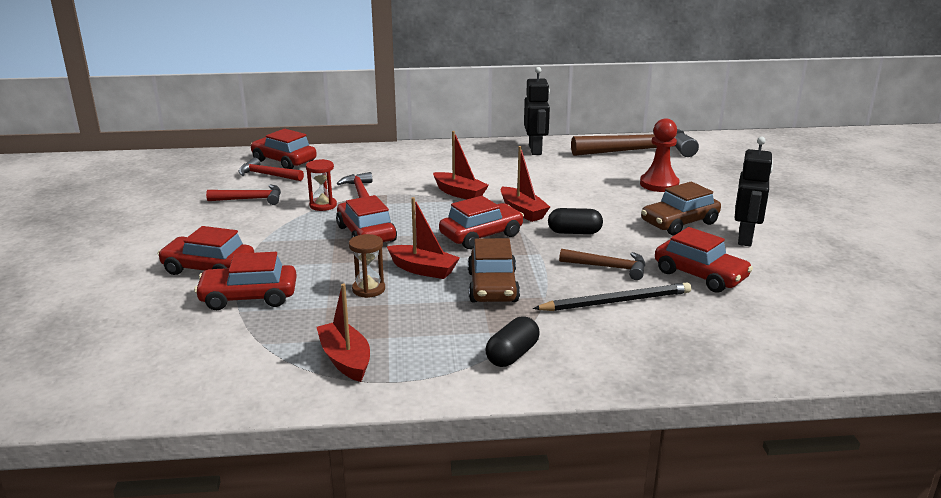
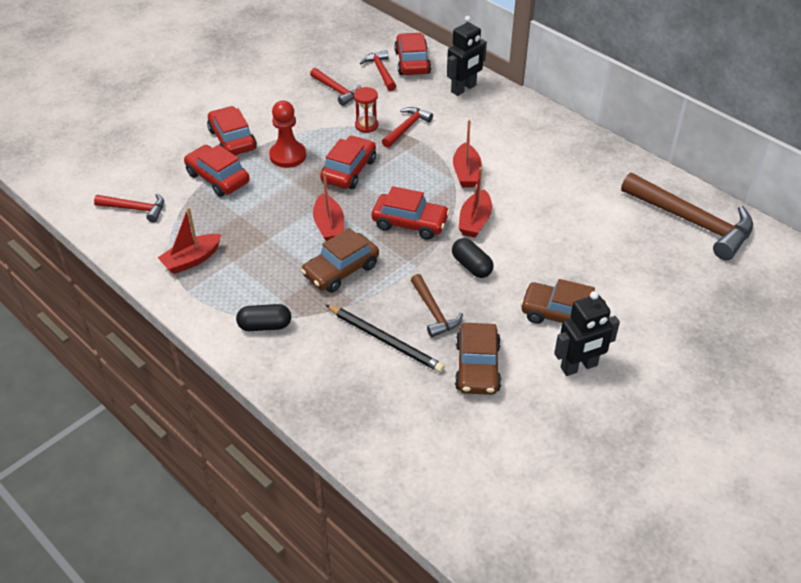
camera: 50 degrees right, 20 degrees up
(199, 364) = (135, 209): none -> red hammer
(345, 360) = (192, 260): red boat -> red boat turned 150 degrees counterclockwise
(368, 289) = (278, 218): brown hourglass -> none
(535, 150) = (605, 164): black robot -> black robot (464, 89)
(659, 184) = (628, 268): red pawn -> red pawn (288, 156)
(700, 275) = (477, 367): red car -> brown car

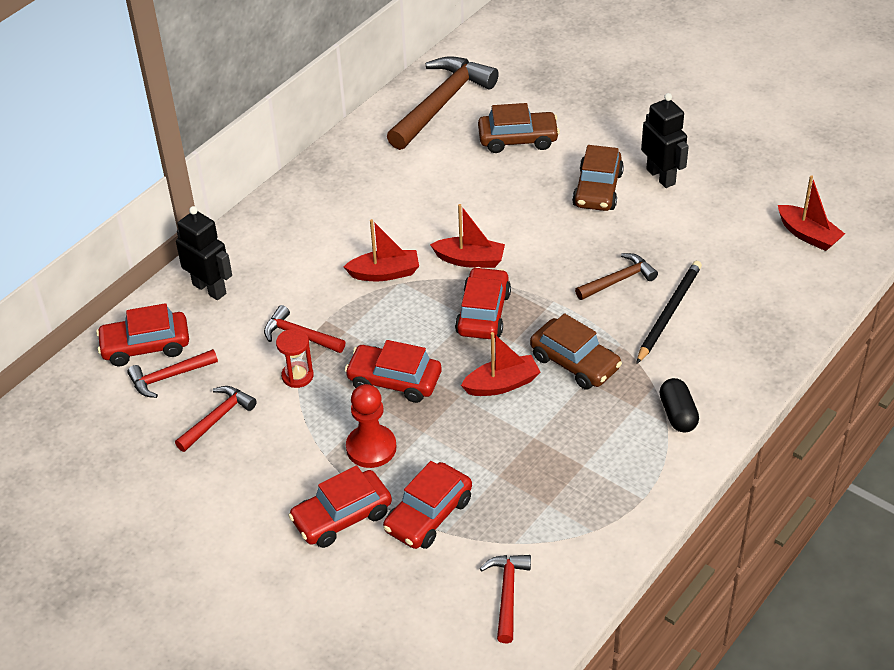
camera: 95 degrees left, 0 degrees up
(192, 260) = (590, 506): red boat -> red boat (808, 235)
(471, 266) = (543, 257): black capsule -> none
(477, 367) = (683, 243): brown car -> brown car (518, 139)

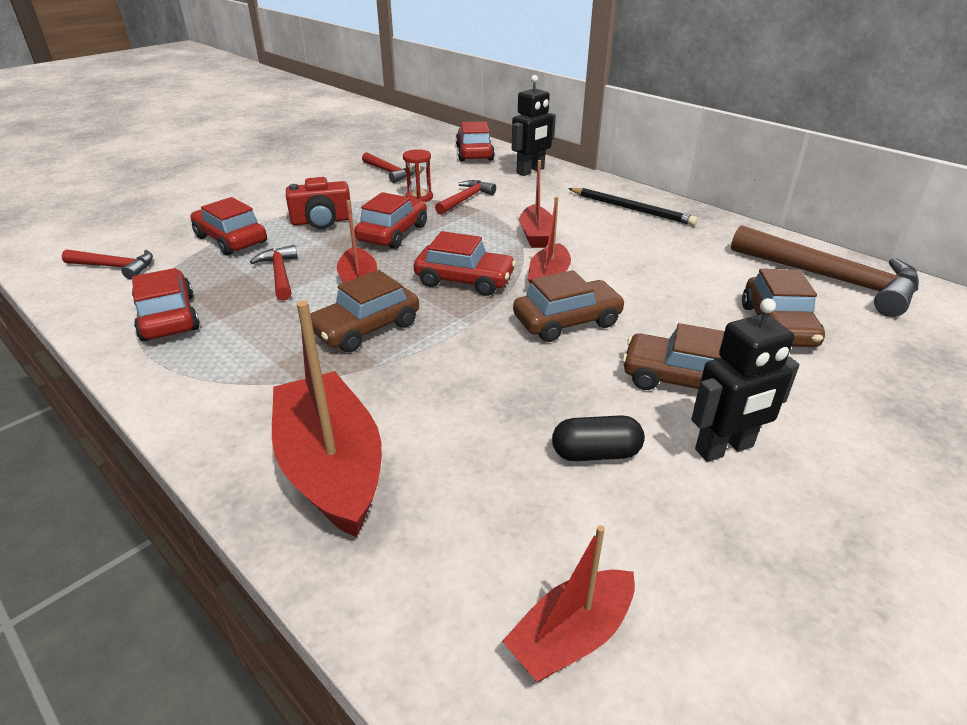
camera: 95 degrees right, 10 degrees down
(169, 377) = (440, 159): red hammer -> red hammer (280, 274)
(342, 517) = (260, 208): red car -> red car (168, 317)
(371, 448) = (322, 221): red pawn -> red camera
(537, 246) = (567, 321): none -> brown car
(618, 280) = (494, 376): brown hammer -> none
(669, 313) = (419, 412): black pencil -> black pencil (631, 209)
(677, 414) = (240, 393): black capsule -> black capsule (595, 453)
(734, 344) = (331, 467): none -> red boat

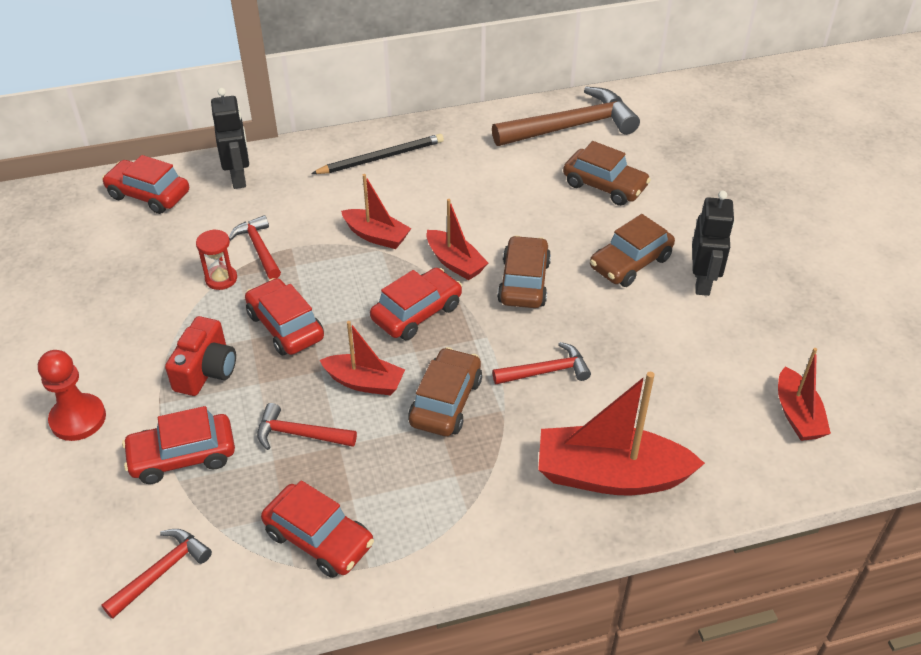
camera: 60 degrees left, 10 degrees up
(168, 317) = (319, 539): red car -> red car turned 150 degrees counterclockwise
(246, 198) = (78, 419): none -> red pawn
(366, 328) = (446, 401): brown car -> brown car turned 150 degrees counterclockwise
(390, 172) = (130, 277): red hammer -> red hammer (546, 371)
(595, 453) = (673, 339): black capsule -> none

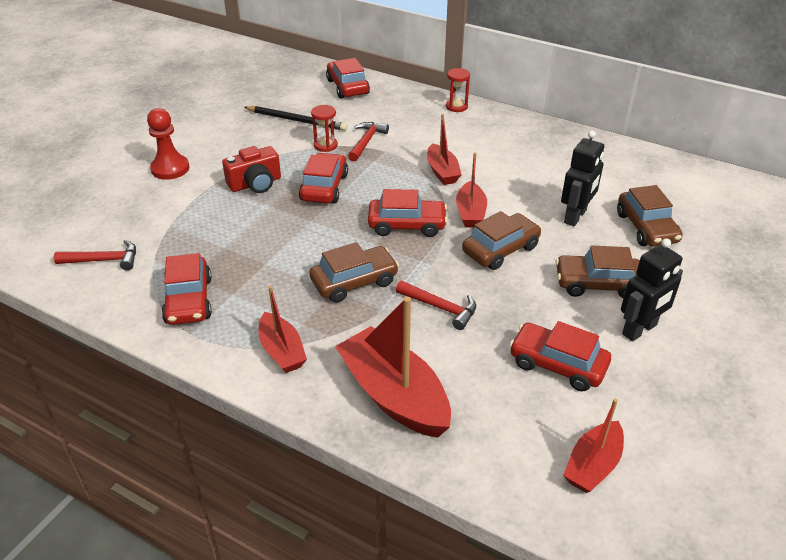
camera: 45 degrees right, 5 degrees down
(182, 456) = (187, 215): red car -> red car (557, 364)
(239, 177) = (406, 102): black robot -> black robot (575, 216)
(297, 154) = (456, 106): none -> red hourglass
(299, 434) = (254, 244): red hammer -> none
(364, 382) = (324, 241): red boat -> red boat (282, 351)
(381, 157) = (506, 133): black pencil -> black pencil (297, 120)
(571, 126) = (672, 180): brown hammer -> none

